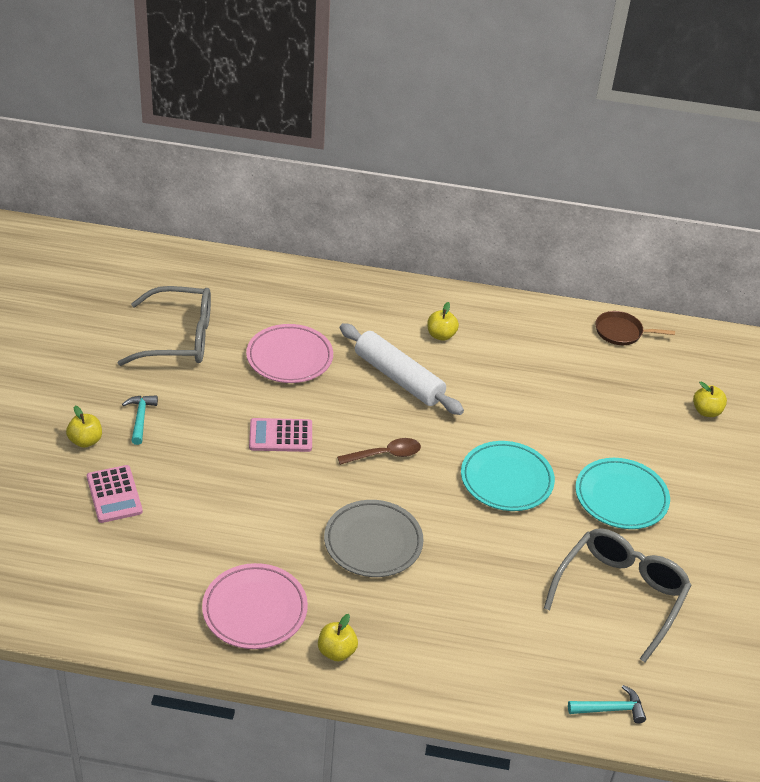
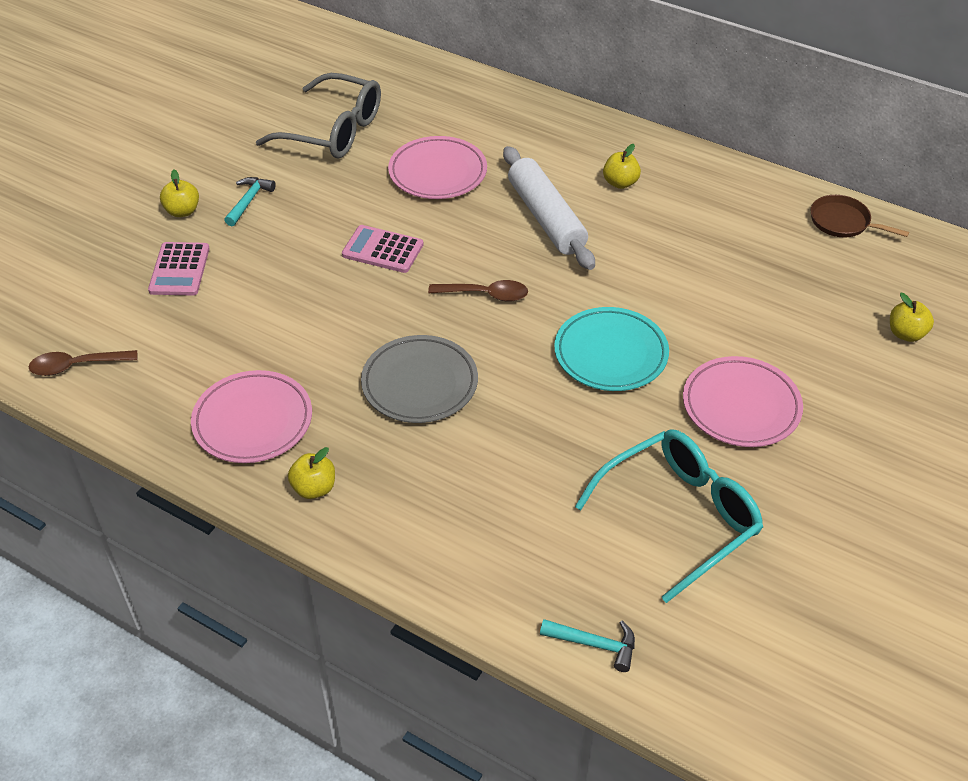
camera: 25 degrees right, 5 degrees up
(72, 603) = (77, 366): none -> brown spoon
(620, 594) = (680, 516): grey glasses -> turquoise glasses
(621, 497) = (741, 406): turquoise plate -> pink plate

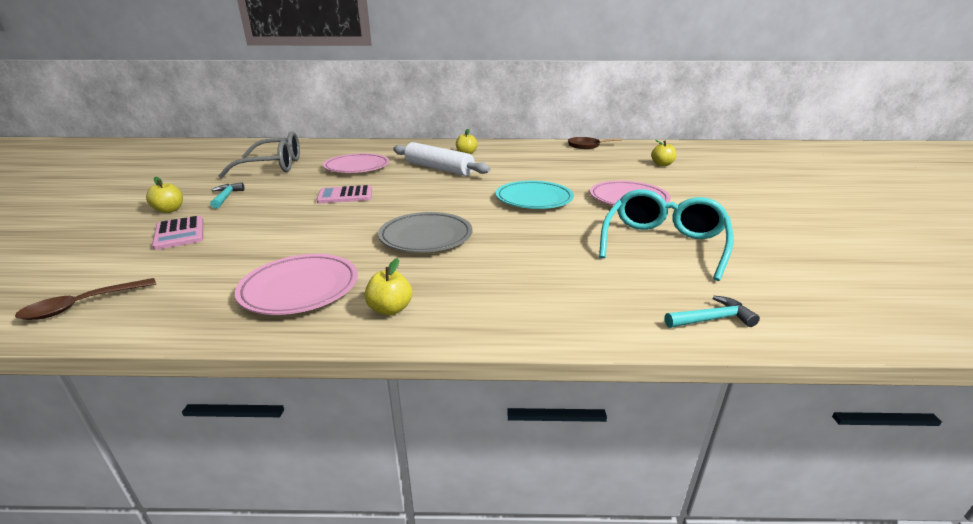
camera: 30 degrees left, 20 degrees down
(485, 295) = (432, 196): brown spoon -> none

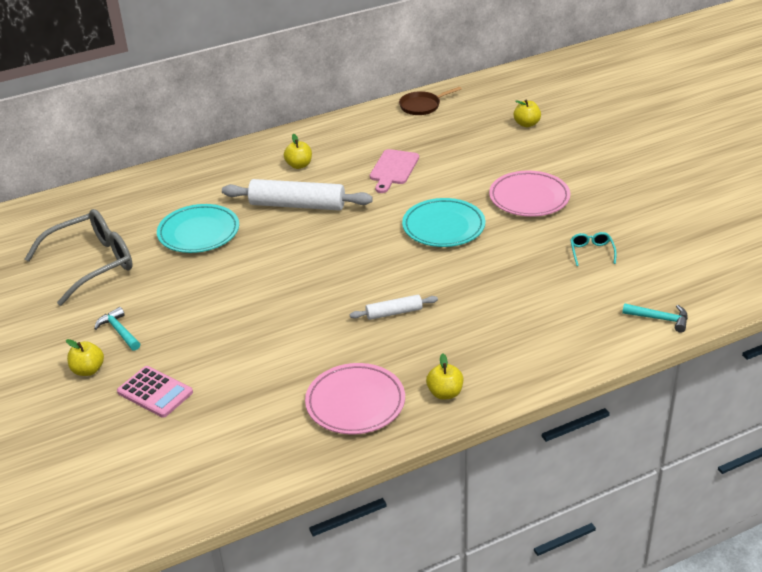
camera: 25 degrees left, 10 degrees up
(82, 305) = (203, 483): brown spoon -> none
(345, 195) = (248, 284): pink calculator -> none
(357, 167) = (199, 233): pink plate -> turquoise plate
(426, 237) = (394, 313): grey plate -> white rolling pin
(530, 166) = (393, 169): none -> pink cutting board
(663, 243) = (591, 252): turquoise glasses -> turquoise glasses, size x0.42
(712, 319) = (660, 319): turquoise hammer -> turquoise hammer turned 60 degrees clockwise

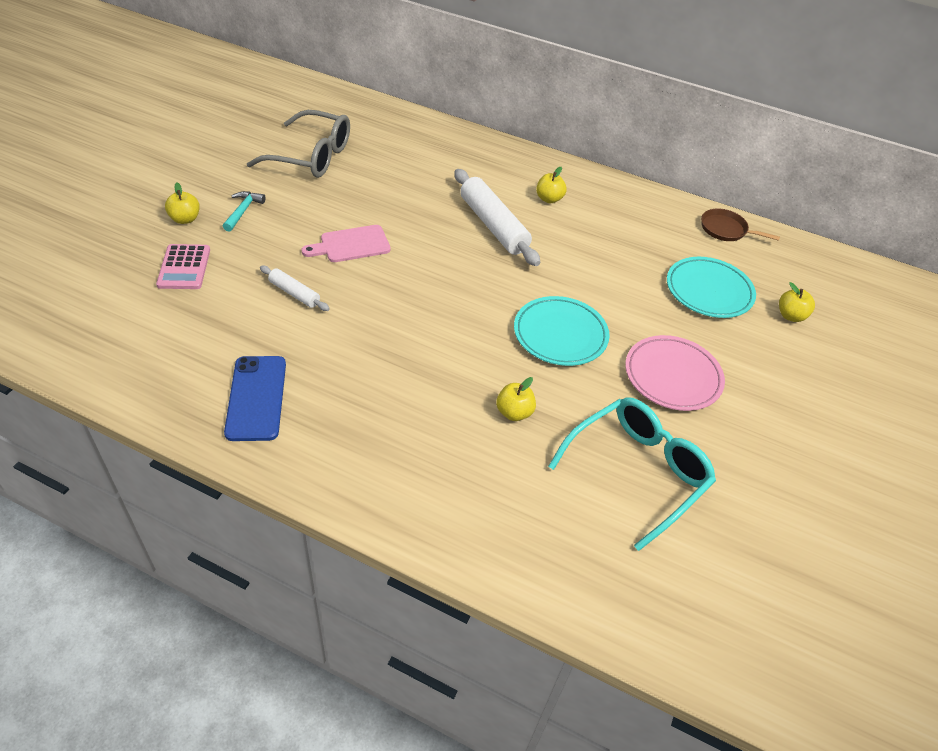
camera: 45 degrees right, 10 degrees up
(199, 233) = (401, 190): turquoise plate -> turquoise plate (709, 291)
(355, 403) = (256, 398): pink plate -> blue phone
(393, 169) = (609, 258): pink cutting board -> pink cutting board (351, 245)
(394, 313) = (402, 362): white rolling pin -> white rolling pin (294, 293)
(445, 393) = (315, 457): yellow apple -> yellow apple (514, 412)
(591, 252) = (637, 472): turquoise glasses -> turquoise glasses, size x2.40
(660, 319) = (582, 592): turquoise hammer -> none

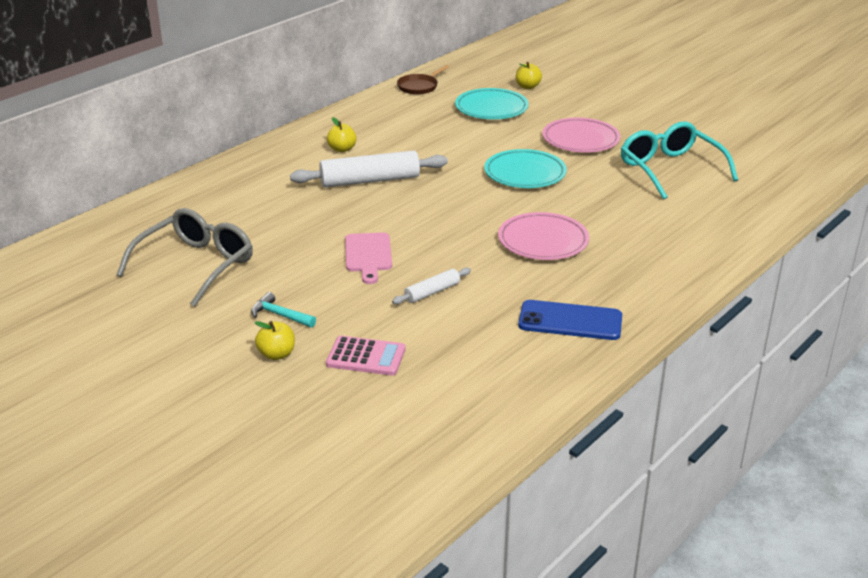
camera: 70 degrees left, 15 degrees down
(412, 363) = (543, 241): none -> pink plate
(514, 412) = (607, 205): yellow apple -> none

